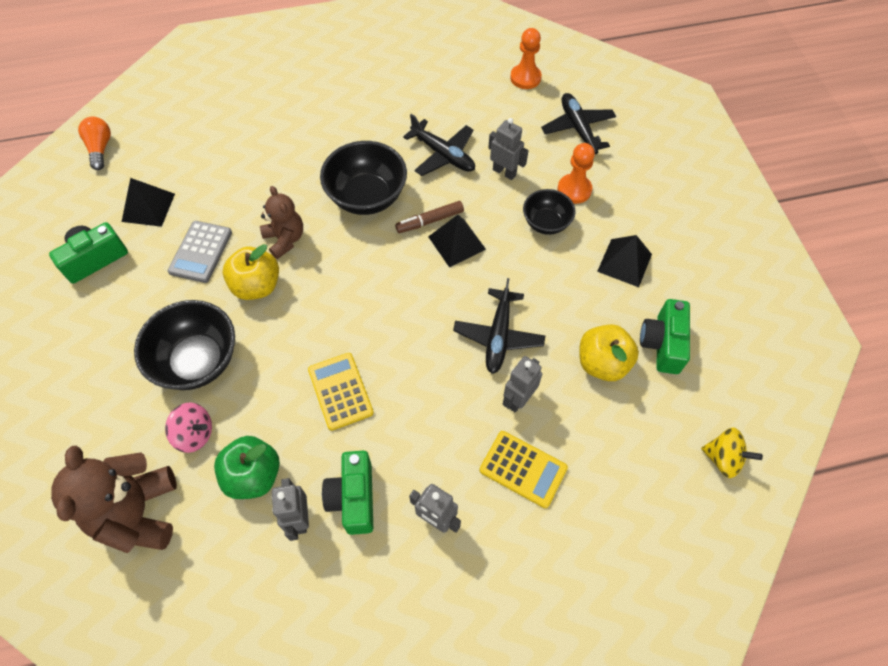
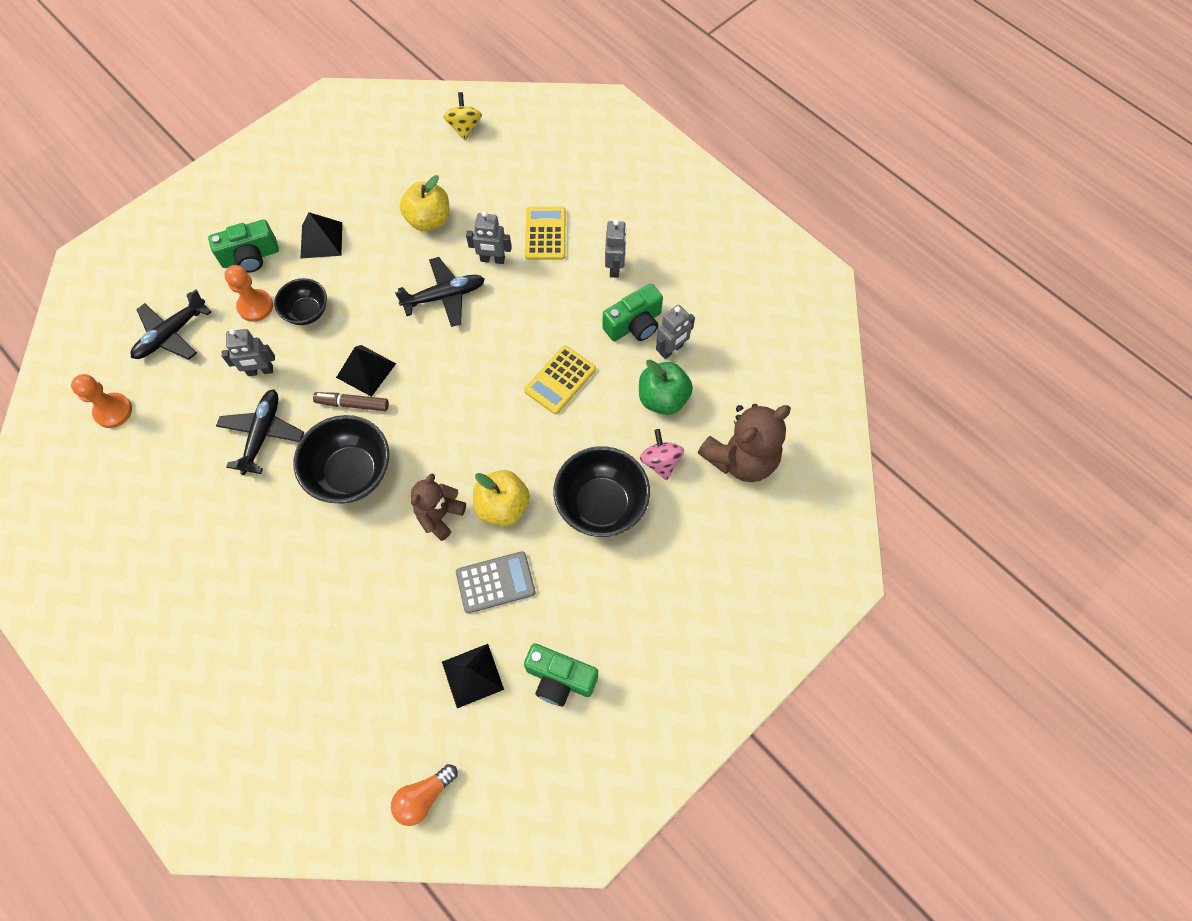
camera: 120 degrees left, 5 degrees up
(429, 221) = (352, 404): brown marker -> brown marker turned 150 degrees clockwise
(504, 172) = (260, 371): grey robot -> grey robot turned 105 degrees counterclockwise
(662, 344) = (389, 189): green camera -> green camera (250, 257)

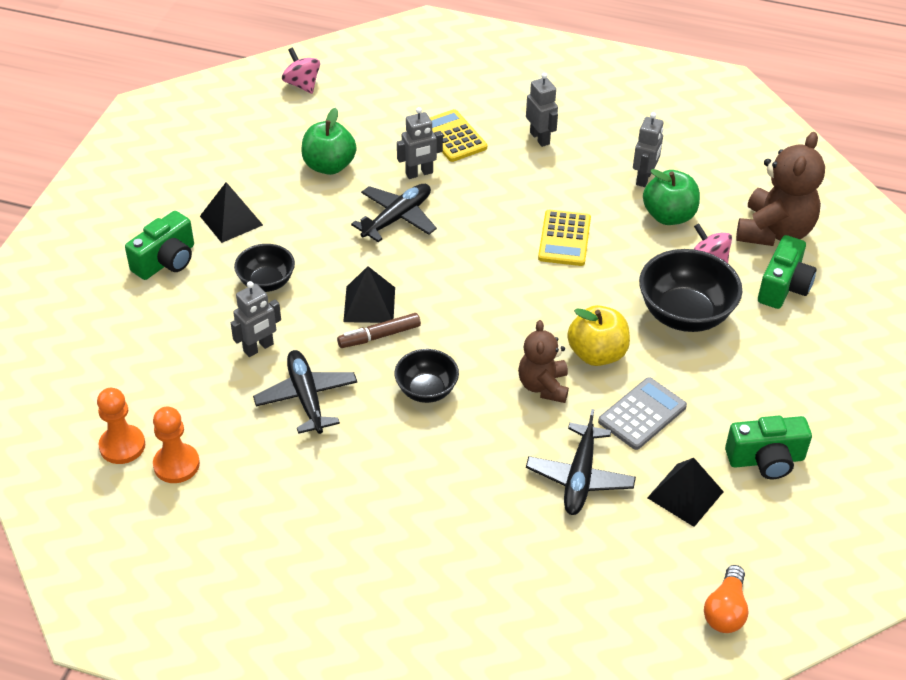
camera: 30 degrees left, 20 degrees down
(171, 334) = (133, 356): black plane -> black plane (580, 478)
(255, 306) = (207, 298): orange pawn -> orange pawn (176, 465)
(351, 473) = (426, 390): black bowl -> black bowl, size x0.60
(429, 220) = (329, 166): yellow apple -> green apple
(464, 127) = (302, 84): yellow spinning top -> pink spinning top
(634, 324) = (595, 172): green camera -> green camera (783, 287)

